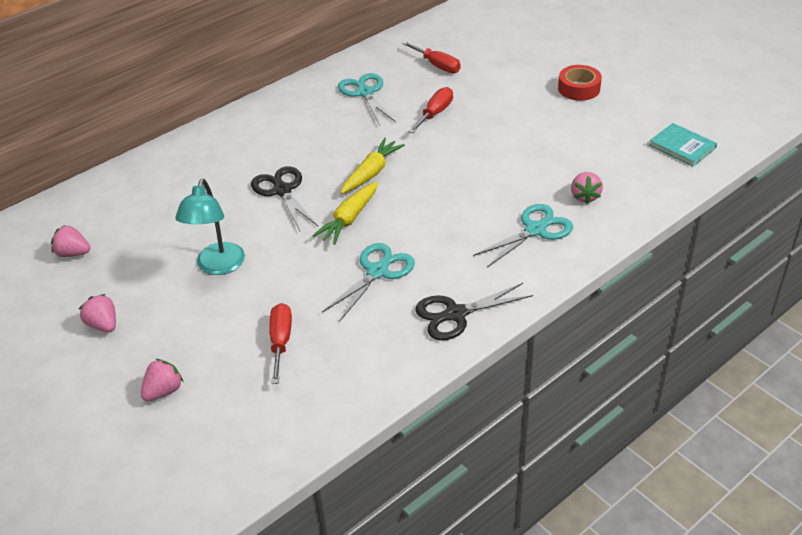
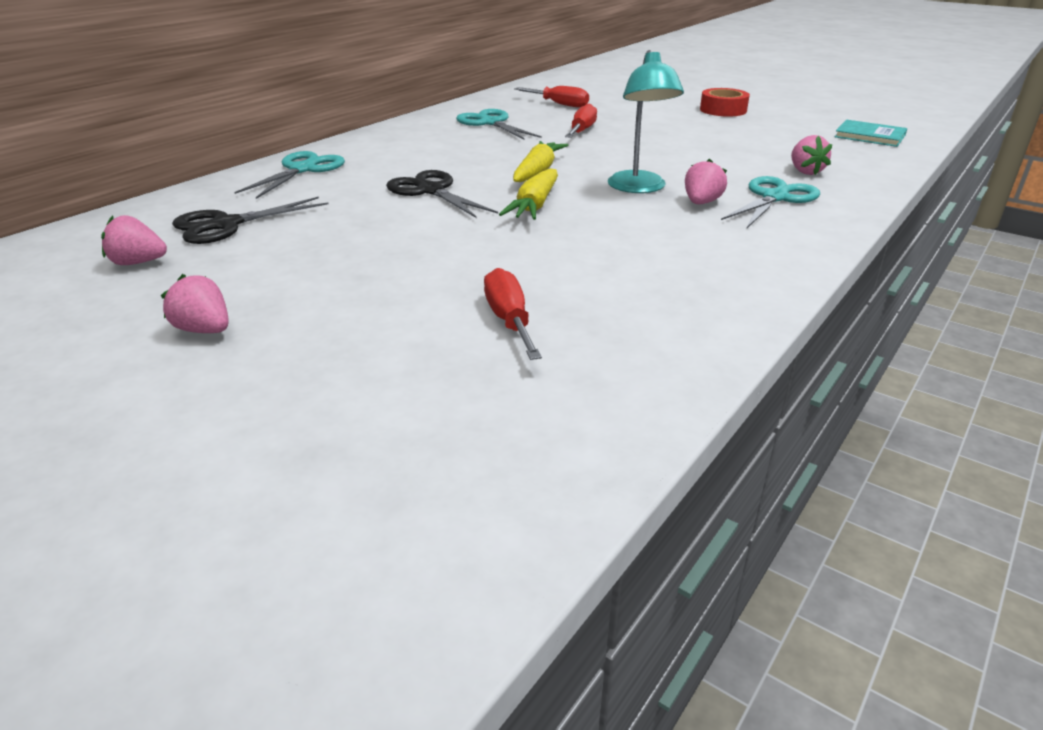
camera: 15 degrees left, 10 degrees down
(164, 391) = (337, 397): pink strawberry -> pink strawberry (701, 203)
(218, 266) = (372, 257): turquoise lamp -> turquoise lamp (639, 188)
(377, 272) = (605, 244): turquoise scissors -> turquoise scissors (302, 169)
(456, 314) = (743, 271): black scissors -> black scissors (227, 225)

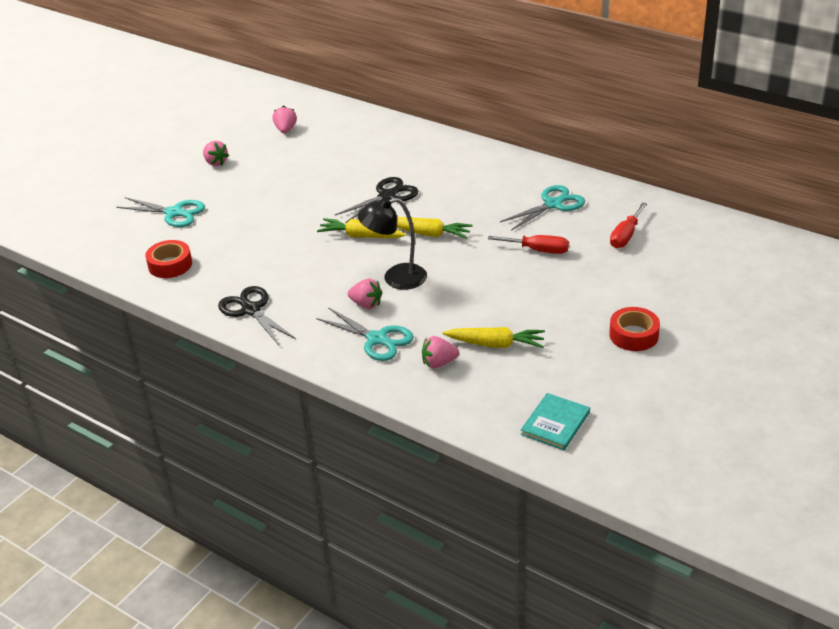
camera: 90 degrees right, 5 degrees up
(204, 330) = (215, 162): pink strawberry -> pink strawberry turned 105 degrees clockwise
(227, 225) = (332, 141): black scissors -> black scissors (251, 310)
(302, 169) = (425, 145): turquoise scissors -> turquoise scissors (174, 213)
(509, 320) = (211, 237): red screwdriver -> none
(605, 359) = (170, 265): none -> red tape
(639, 188) = (395, 278): turquoise lamp -> black lamp
(759, 150) = (495, 344): none -> yellow carrot

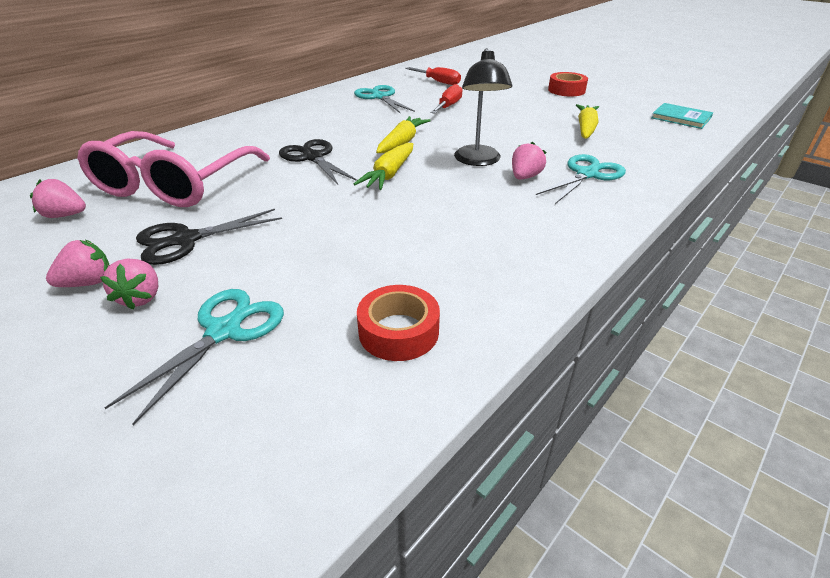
camera: 85 degrees left, 0 degrees up
(251, 310) = (535, 249): black scissors -> black scissors (186, 240)
(332, 152) = (174, 184): none -> pink glasses
(439, 363) = (619, 150): pink strawberry -> pink strawberry (141, 297)

